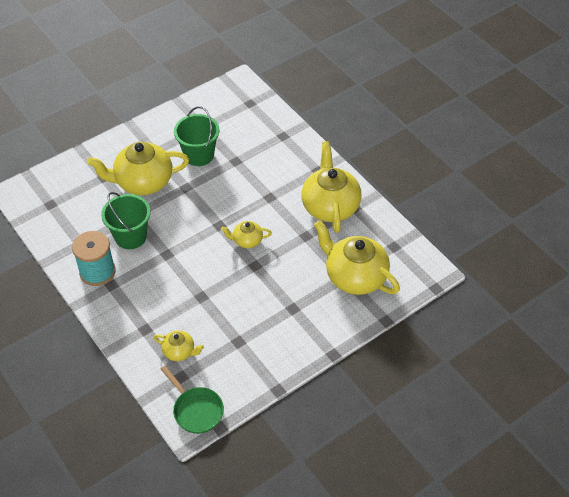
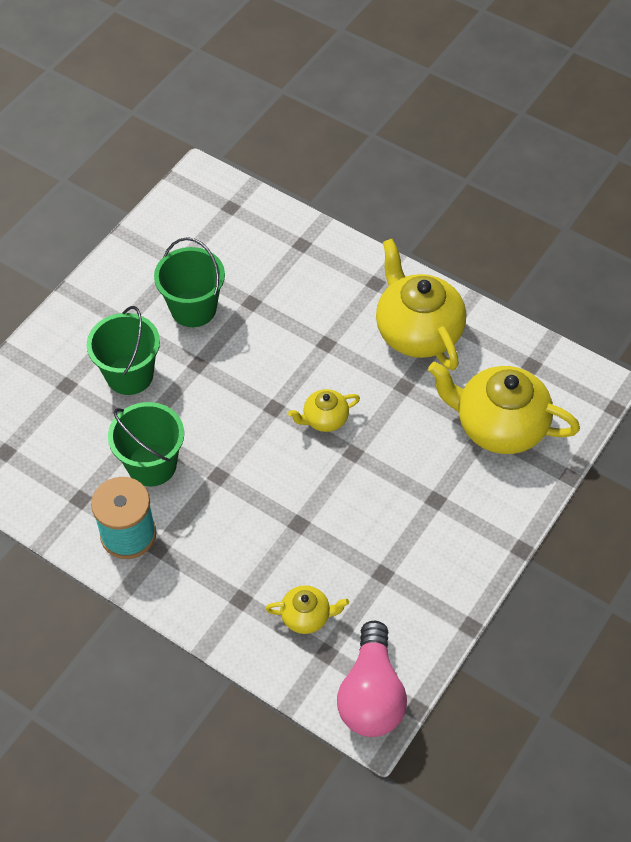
camera: 20 degrees left, 5 degrees up
(143, 182) = (129, 375): yellow teapot -> green bucket
(196, 410) = (371, 695): green pan -> pink light bulb

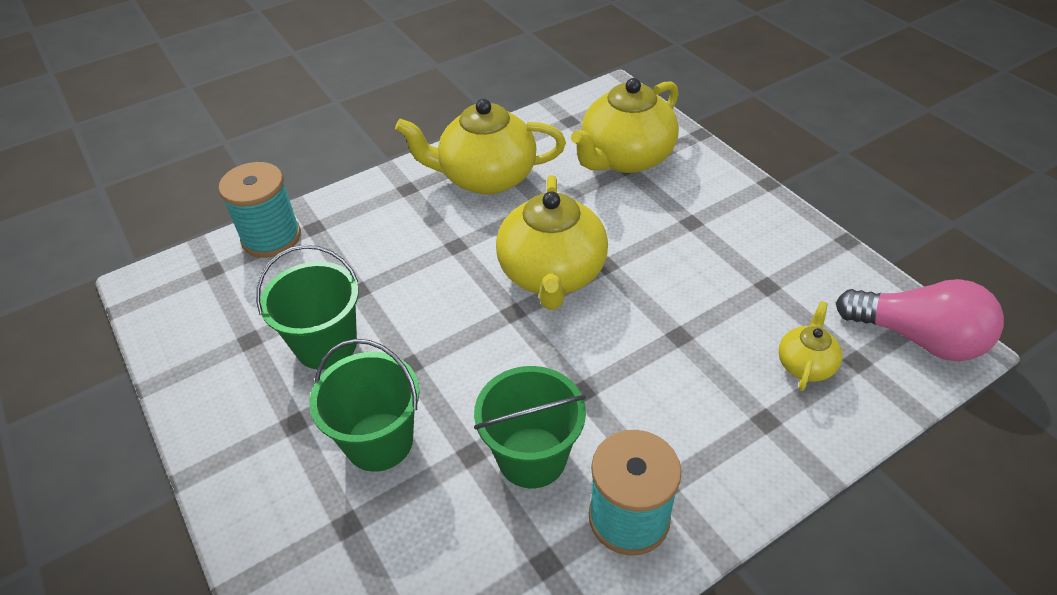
camera: 65 degrees left, 10 degrees down
(278, 224) = (271, 237): none -> turquoise spool
(324, 419) = (552, 274): yellow teapot -> yellow teapot, size x2.04

